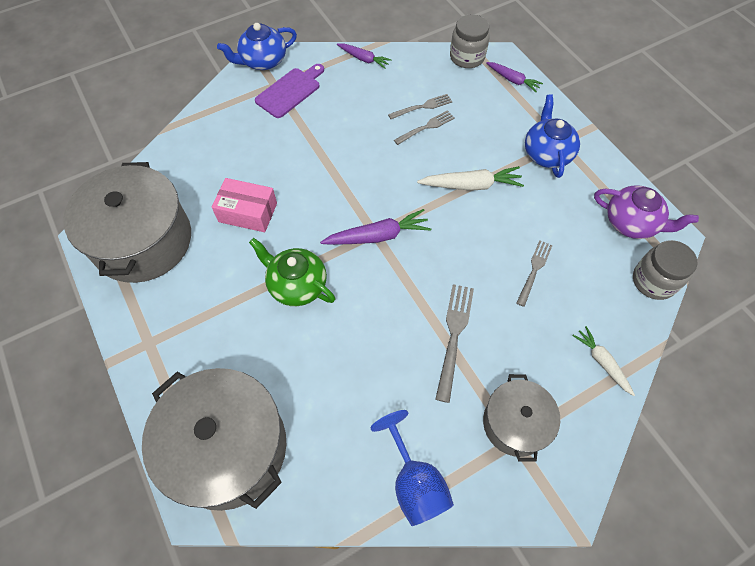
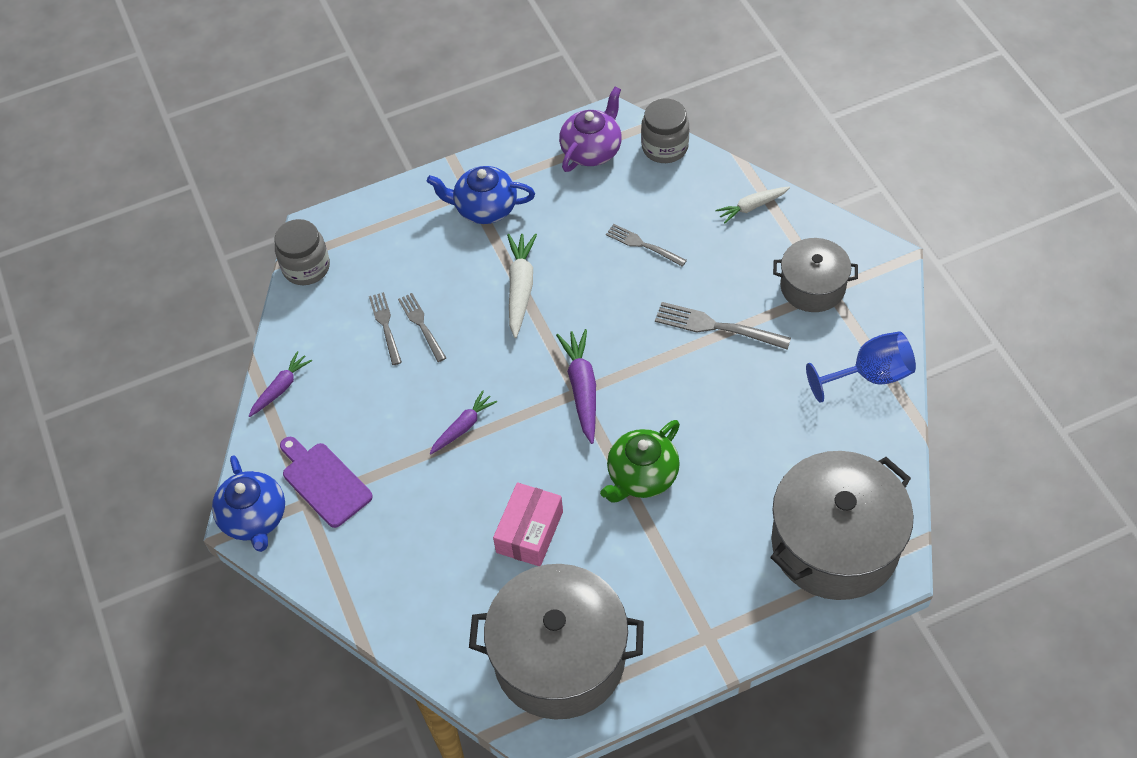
camera: 80 degrees left, 5 degrees down
(512, 80) = (359, 224): purple carrot -> purple carrot (463, 427)

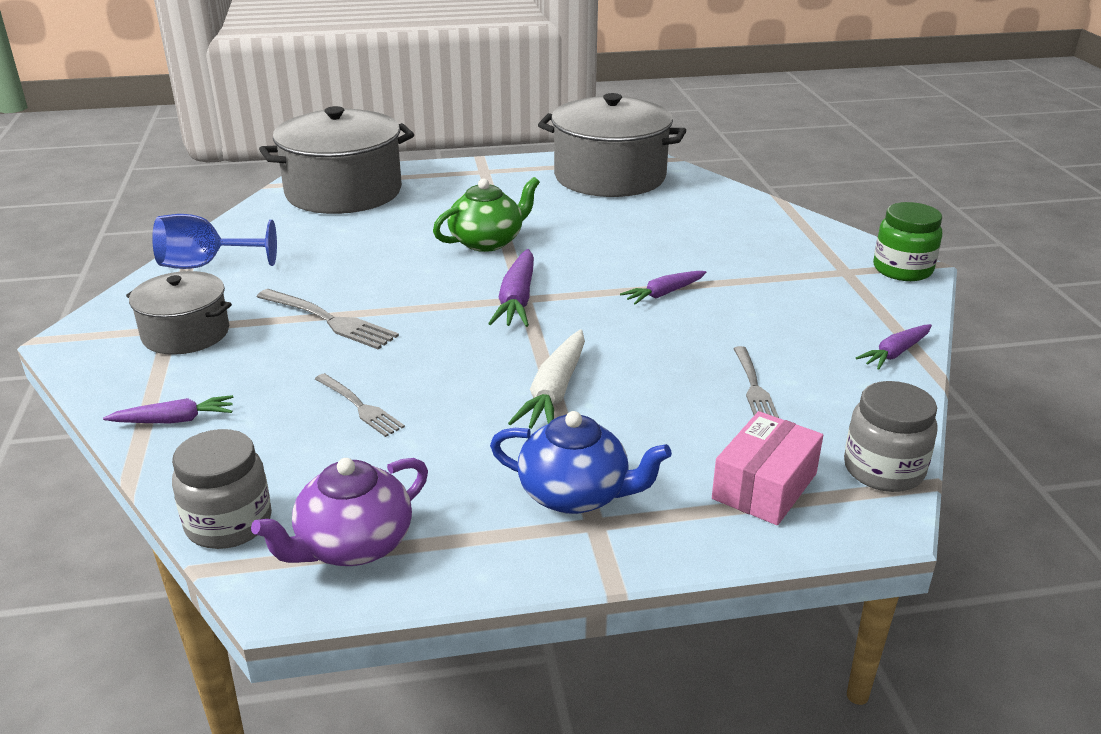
camera: 170 degrees left, 25 degrees down
(254, 518) = (902, 269): blue teapot -> green jar
(324, 482) = (827, 281): purple cutting board -> none
(421, 325) = (702, 379): grey fork -> none
(529, 532) = (613, 228): pink box -> pink box (764, 486)
(752, 207) = (174, 420): white carrot -> purple carrot

